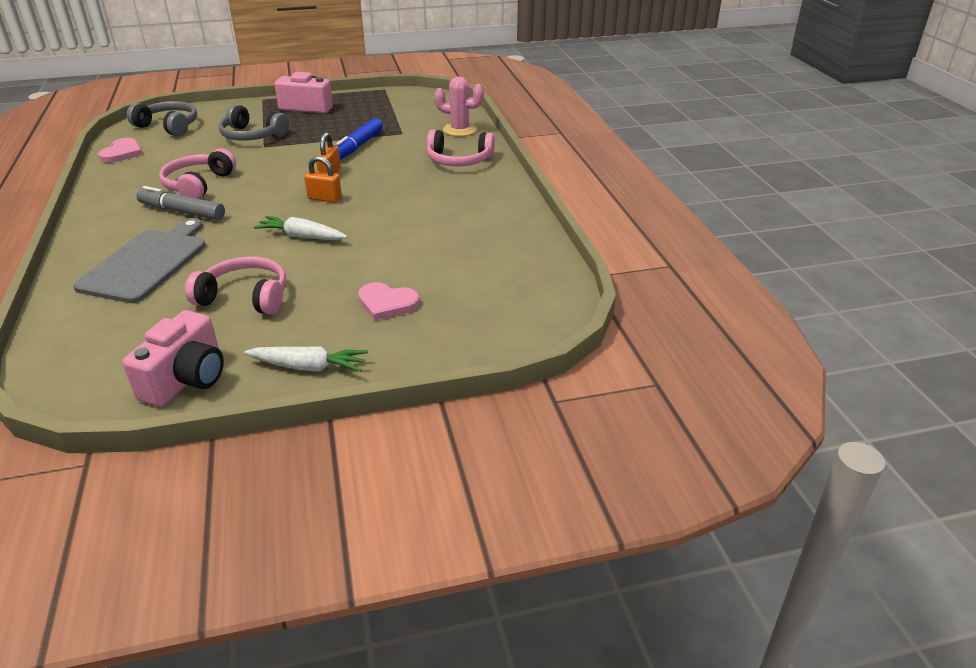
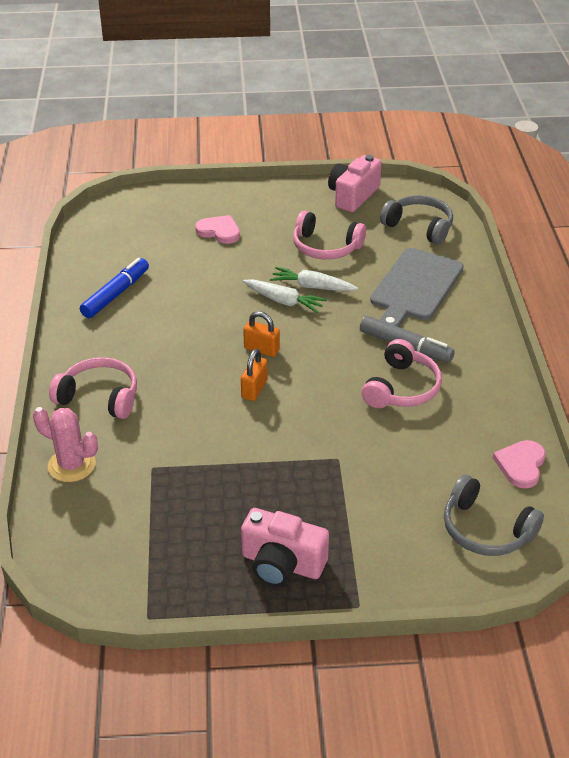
camera: 170 degrees left, 5 degrees up
(252, 136) = (357, 487): grey headphones -> grey headphones (419, 227)
(308, 367) = (277, 195): white carrot -> white carrot (312, 287)
(358, 146) = (215, 443): blue marker -> blue marker (115, 294)

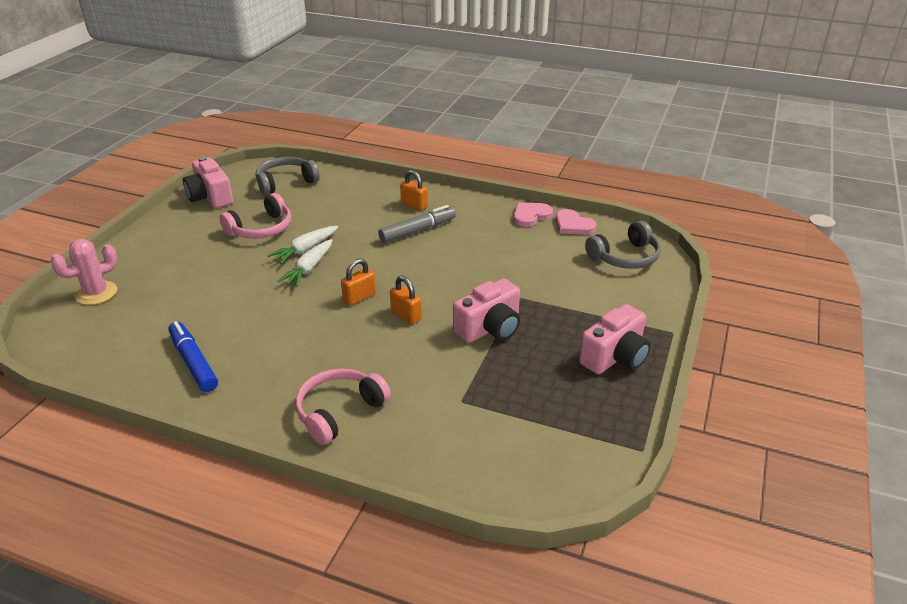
camera: 65 degrees left, 5 degrees down
(71, 465) = (422, 455): pink cactus -> pink cactus (96, 293)
(219, 231) = (172, 275): pink heart -> pink heart (530, 216)
(270, 454) = (490, 328): none -> pink camera
(284, 301) = (309, 269): white carrot -> white carrot turned 150 degrees clockwise
(401, 388) = (462, 246): pink headphones -> none
(415, 287) = (354, 206): grey cutting board -> none
(454, 326) = (414, 205): none -> orange padlock

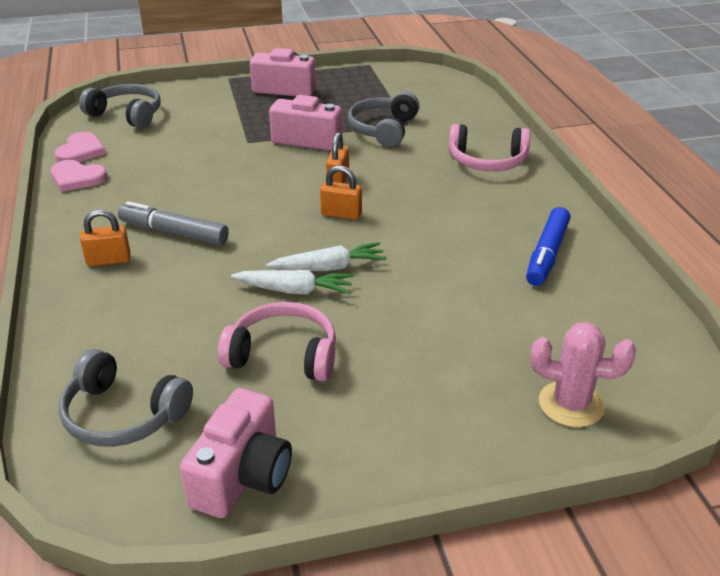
camera: 125 degrees left, 0 degrees up
(414, 205) = (108, 260): orange padlock -> orange padlock turned 75 degrees clockwise
(465, 379) = (383, 129): none -> grey headphones

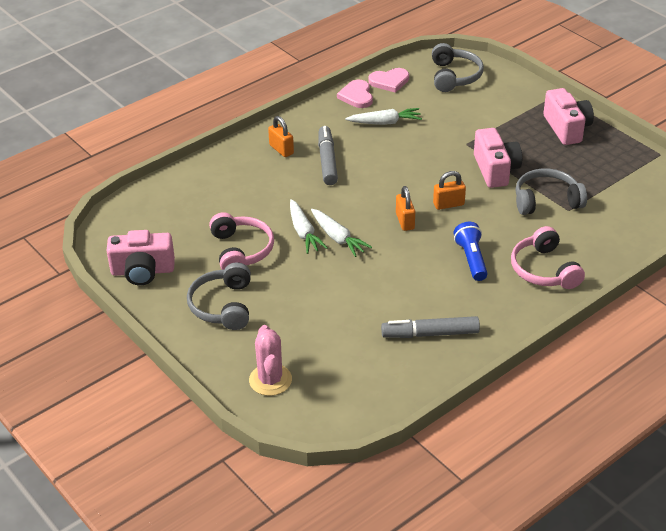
camera: 65 degrees right, 5 degrees up
(123, 415) = (160, 214): grey headphones -> grey headphones (223, 306)
(151, 175) = (385, 122): none -> white carrot
(440, 194) = (471, 259): none -> blue flashlight
(547, 254) = (430, 334): blue marker -> grey marker

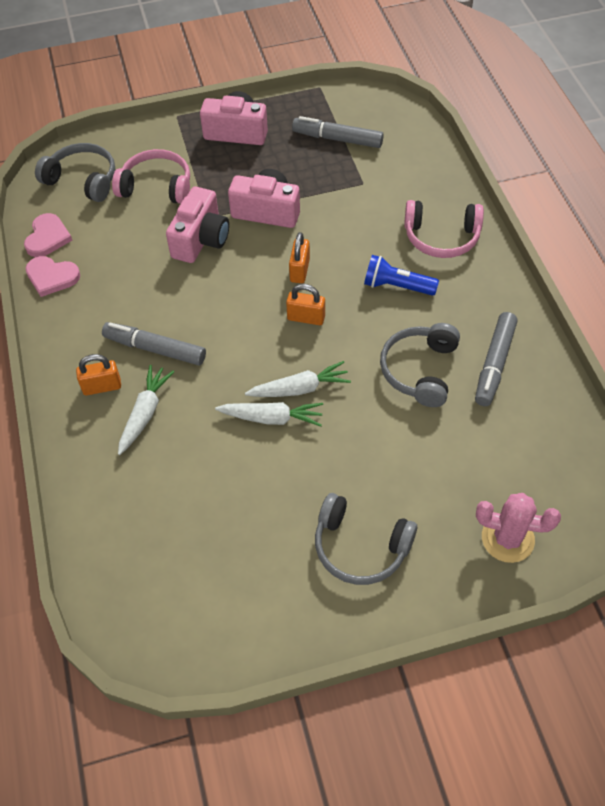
camera: 65 degrees left, 15 degrees up
(142, 271) = (249, 621): pink camera -> pink camera (201, 239)
(241, 250) = (269, 494): pink headphones -> pink headphones (156, 187)
(385, 122) = (121, 270): white carrot -> white carrot (145, 413)
(546, 201) = (339, 193): grey headphones -> grey headphones (420, 370)
(607, 182) = (338, 139): none -> grey marker

